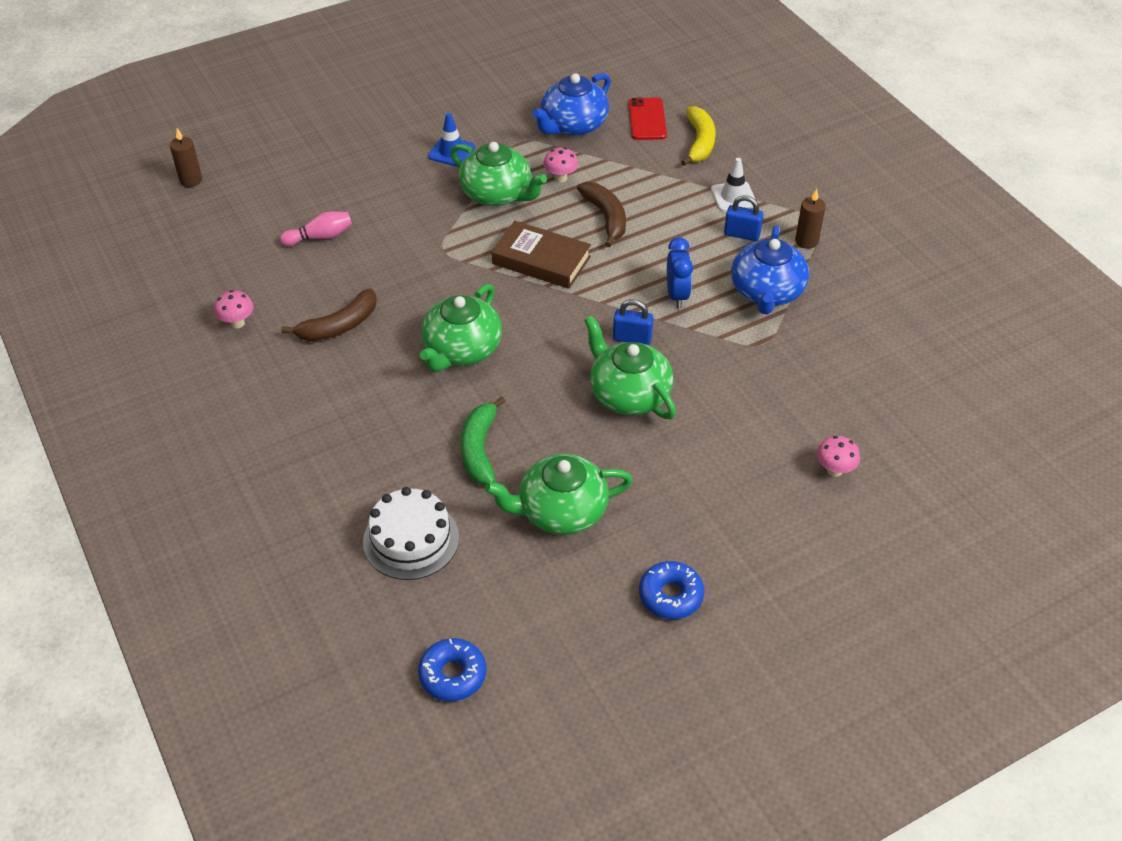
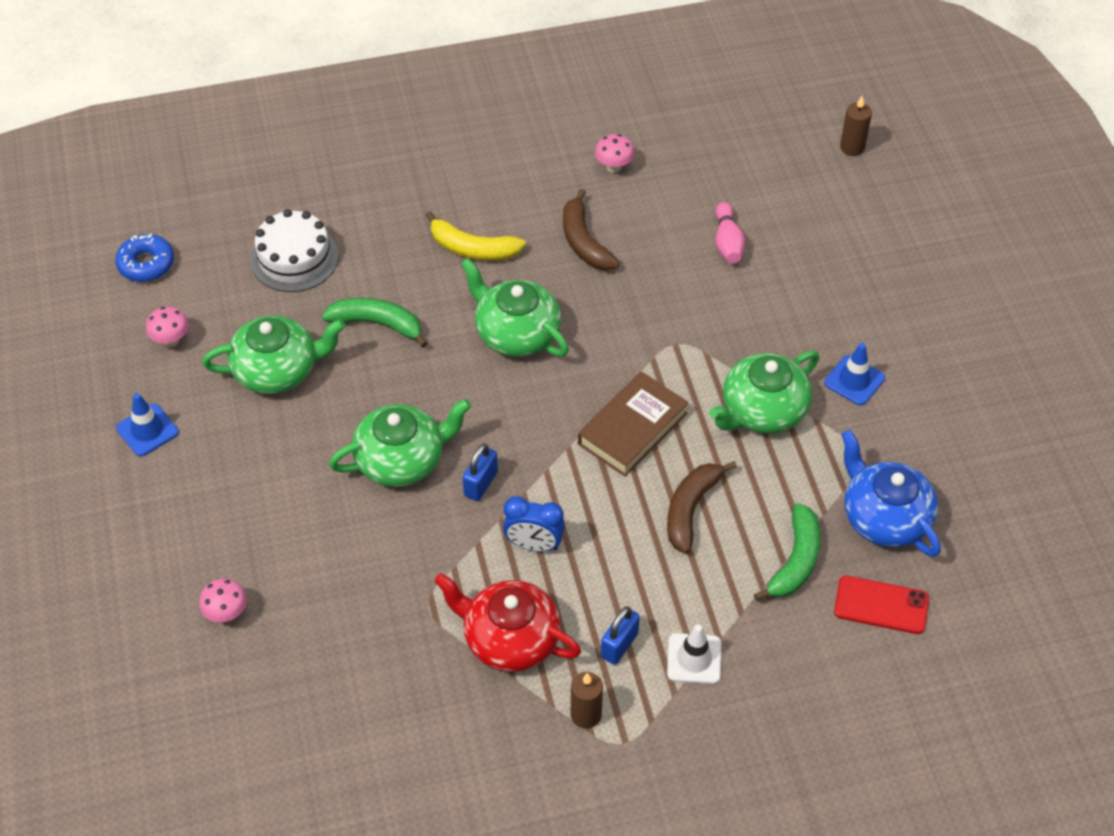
camera: 105 degrees right, 5 degrees up
(561, 178) = (777, 480): pink mushroom -> pink mushroom (171, 340)
(561, 511) = (277, 370): green teapot -> green teapot turned 75 degrees clockwise
(606, 217) = (690, 509): brown banana -> brown banana turned 120 degrees clockwise
(629, 161) = (795, 561): none -> green banana
(670, 595) = (147, 430): blue donut -> blue traffic cone
(700, 142) = (817, 654): yellow banana -> yellow banana (472, 249)
(766, 292) = (509, 639): blue teapot -> red teapot

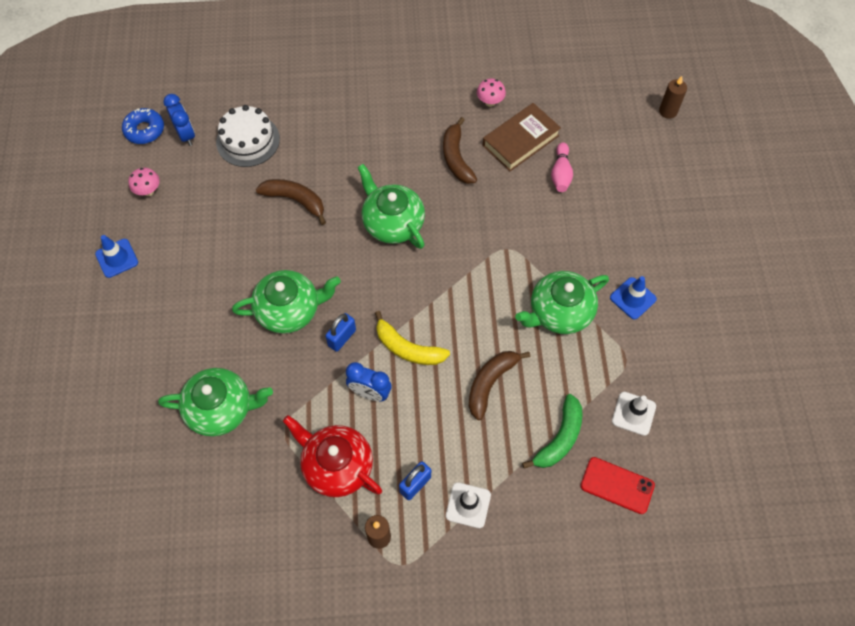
camera: 10 degrees right, 10 degrees up
(206, 262) = (186, 135): none -> blue clock
(226, 614) = (140, 411): pink mushroom -> none
(277, 370) = (217, 226): green teapot -> green teapot (221, 409)
(378, 324) = (295, 200): green banana -> brown banana
(472, 249) = (375, 152): yellow banana -> yellow banana (407, 348)
(632, 428) = (461, 311): brown book -> brown book (520, 140)
(884, 517) = (633, 413): blue teapot -> white traffic cone

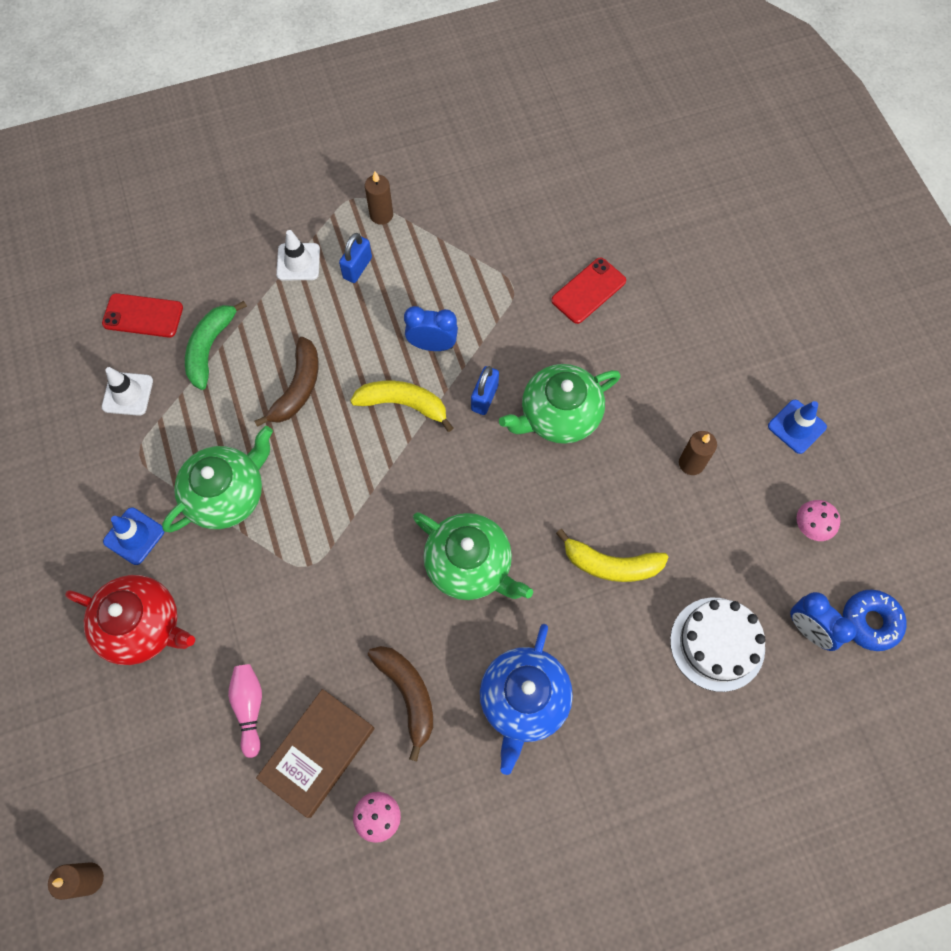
camera: 165 degrees right, 5 degrees up
(207, 251) = (691, 463): none -> brown candle
(221, 409) = (588, 291): green teapot -> red phone
(295, 200) = (611, 565): brown banana -> yellow banana
(336, 465) = (445, 266): red teapot -> red teapot (143, 626)
(383, 138) = (523, 700): none -> blue teapot

